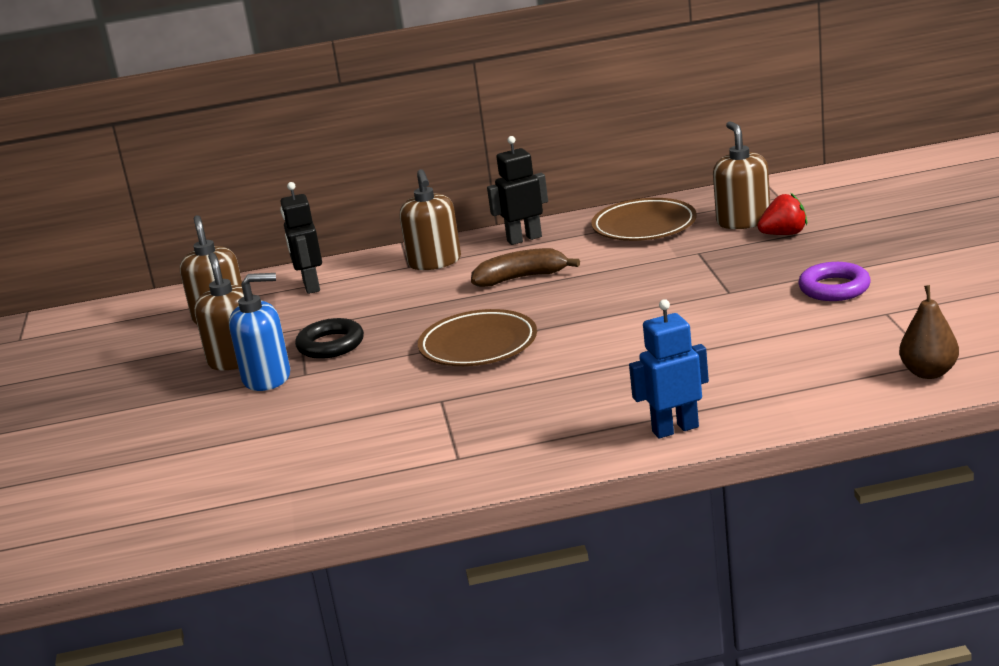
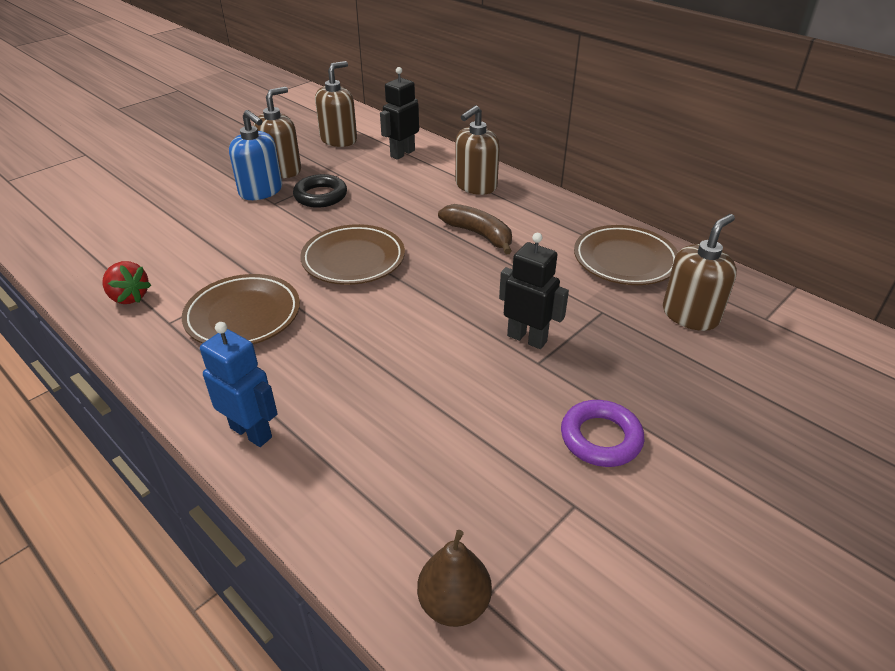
camera: 50 degrees right, 15 degrees up
(498, 415) = (243, 315): none -> brown plate
(524, 239) = (547, 209): black robot -> black robot (527, 338)
(784, 234) = (688, 353): red strawberry -> red strawberry (129, 297)

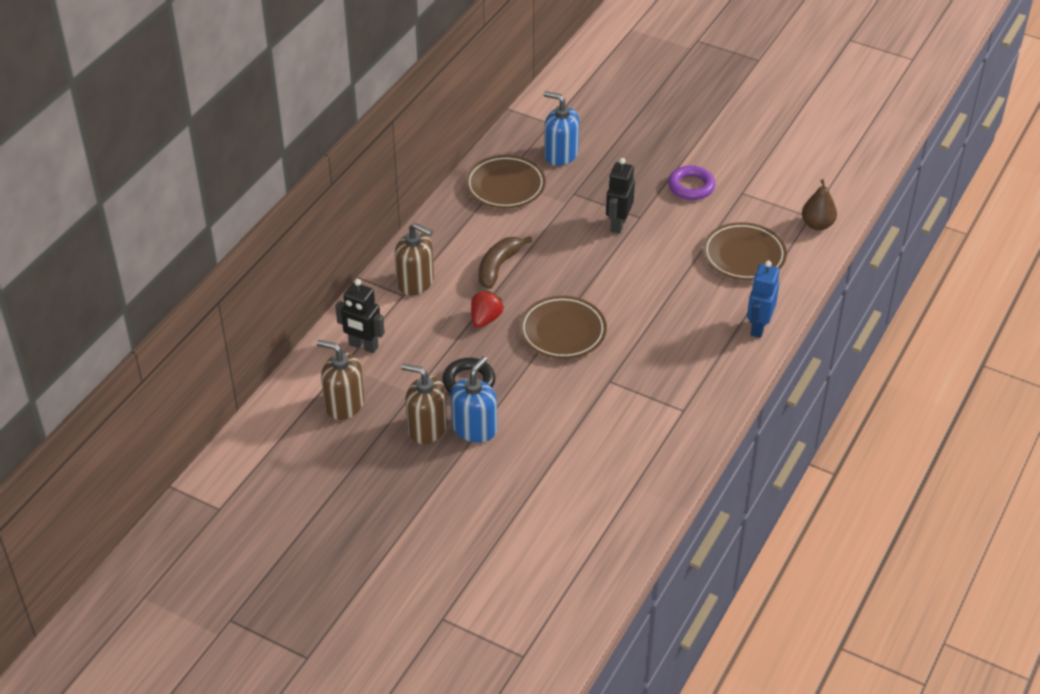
camera: 105 degrees left, 5 degrees up
(129, 297) = (666, 448): red strawberry -> red strawberry (485, 319)
(243, 315) = (657, 371): brown plate -> brown plate (744, 255)
(690, 315) = (561, 154): brown soap dispenser -> blue soap dispenser

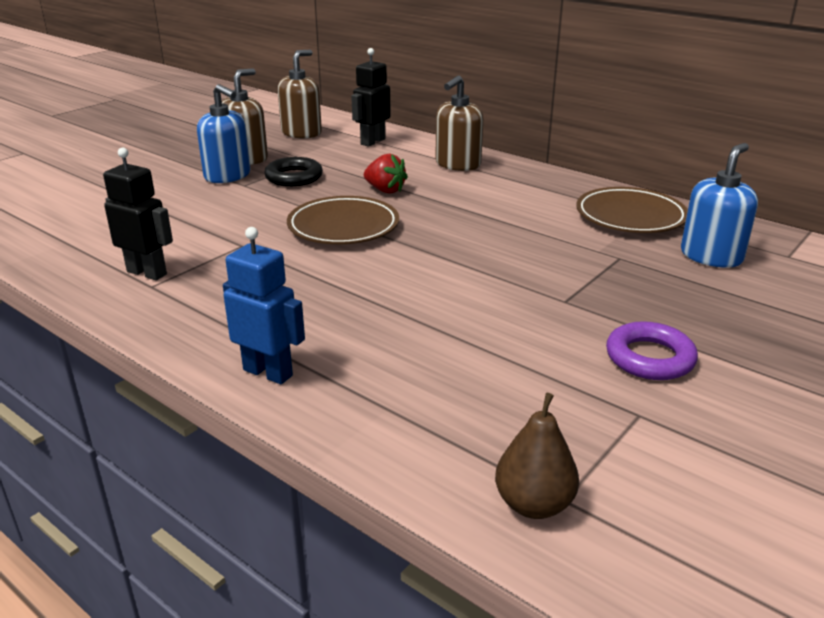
camera: 100 degrees right, 15 degrees down
(498, 267) = (472, 202): brown banana -> none
(618, 224) = (547, 282): black robot -> black robot (147, 273)
(744, 255) = (452, 386): brown plate -> none

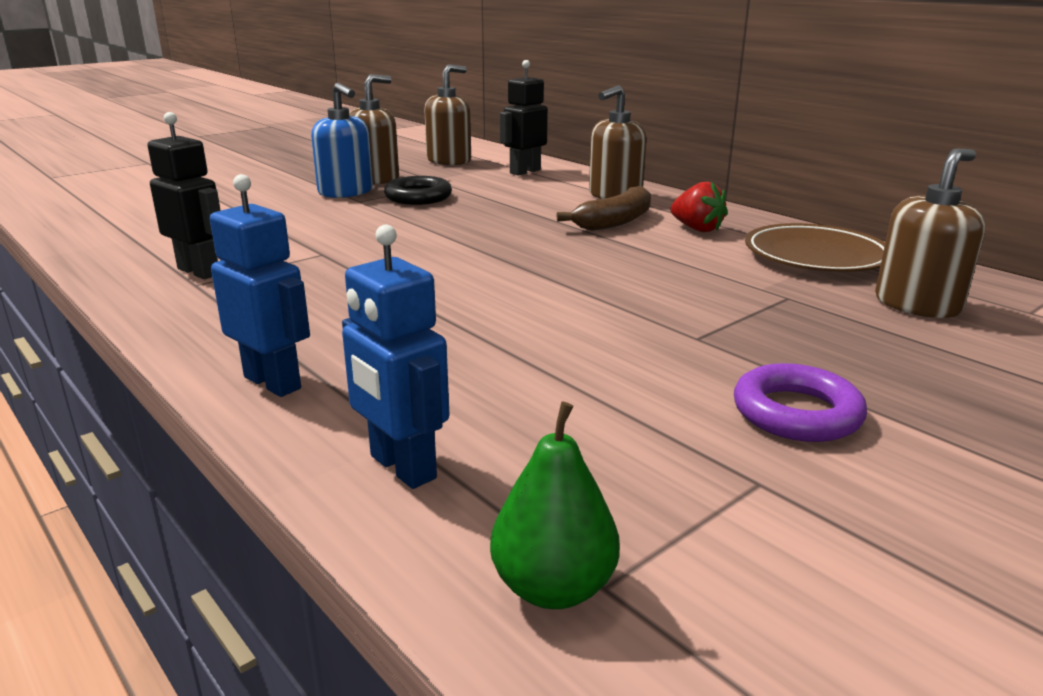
camera: 10 degrees right, 5 degrees down
(343, 227) = (450, 244): brown plate -> none
(385, 190) = (517, 214): red strawberry -> red strawberry (697, 229)
(398, 432) = (402, 467): none -> blue robot
(467, 193) = (614, 222): none -> brown banana
(534, 504) = (553, 587): brown pear -> green pear
(711, 256) = (917, 304): blue soap dispenser -> brown soap dispenser

